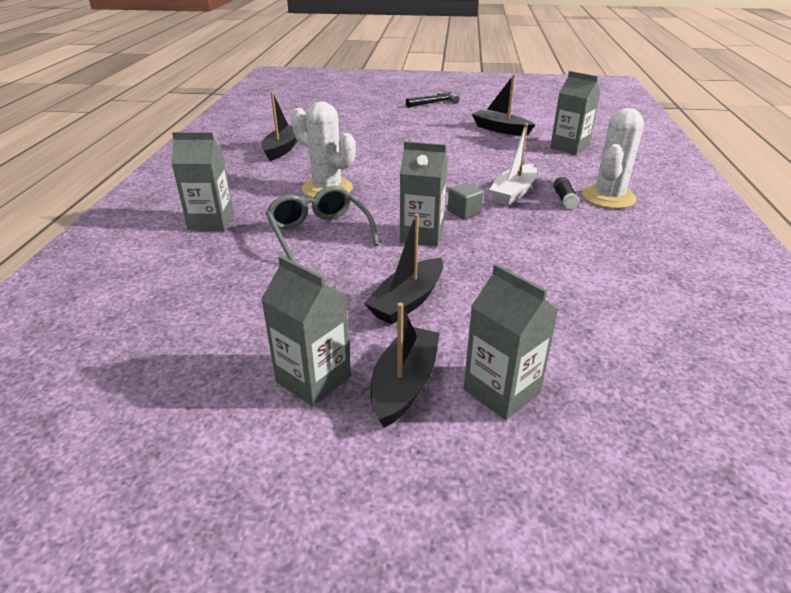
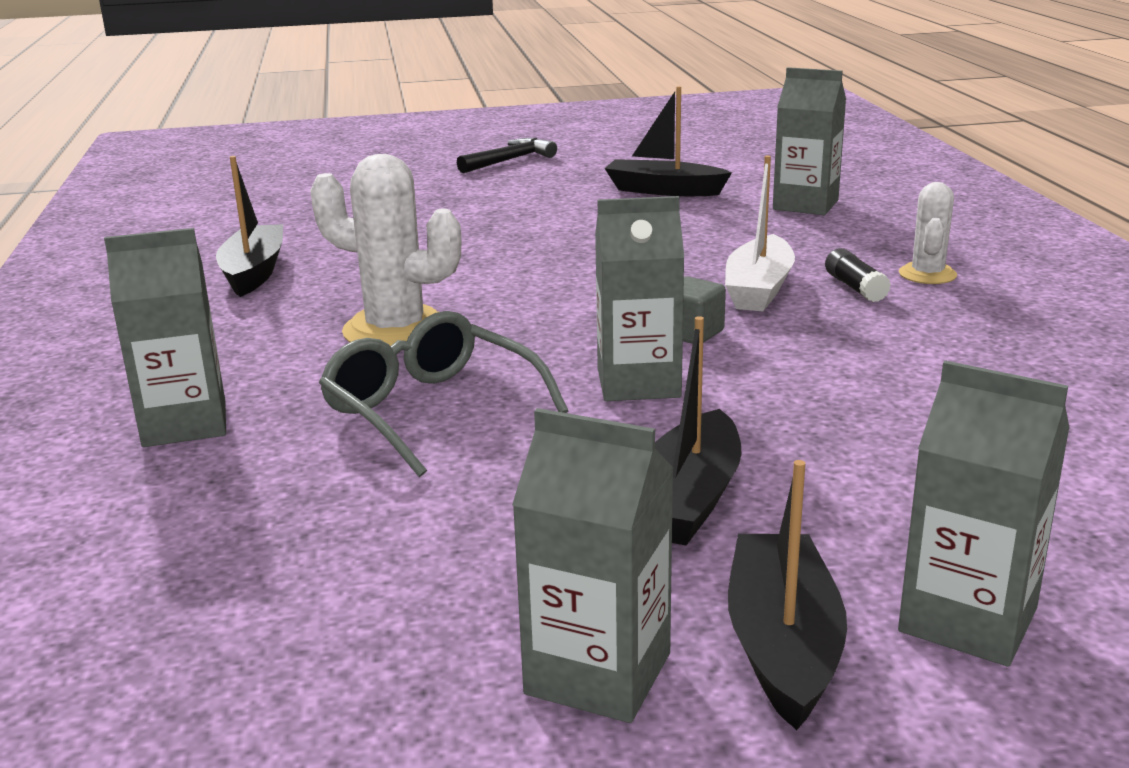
camera: 15 degrees left, 10 degrees down
(608, 197) = (927, 274): white cactus -> white cactus, size x0.57

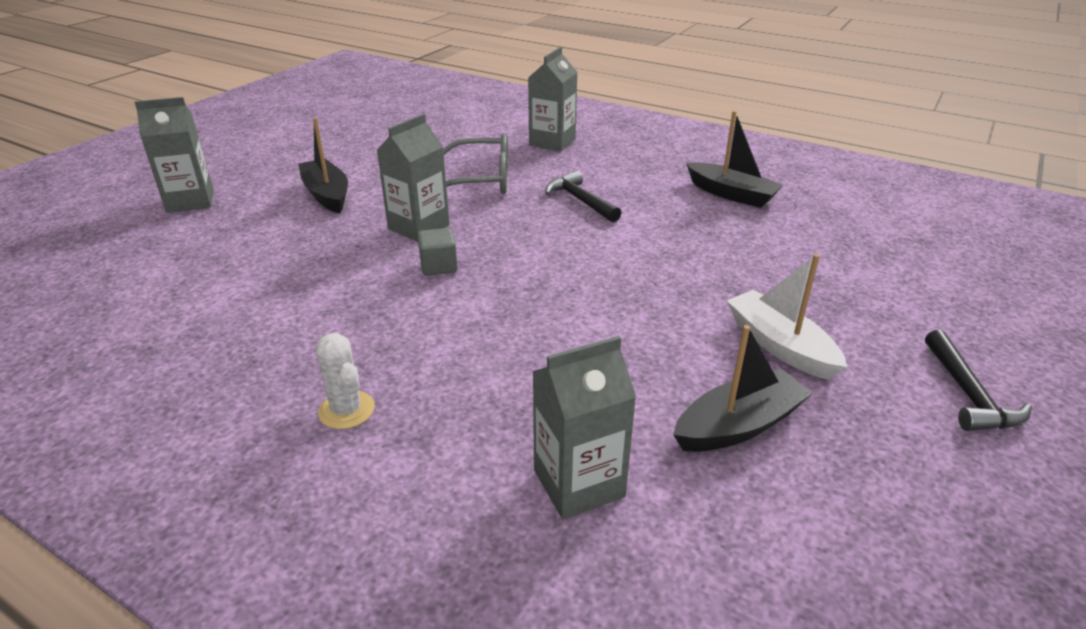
camera: 130 degrees right, 10 degrees up
(396, 330) = (580, 200): white cactus -> black hammer
(598, 673) = (296, 151): grey carton -> none
(758, 289) = (451, 323): white boat -> white boat (780, 346)
(782, 645) = (248, 174): black boat -> none
(855, 288) = (387, 360): black glue stick -> none

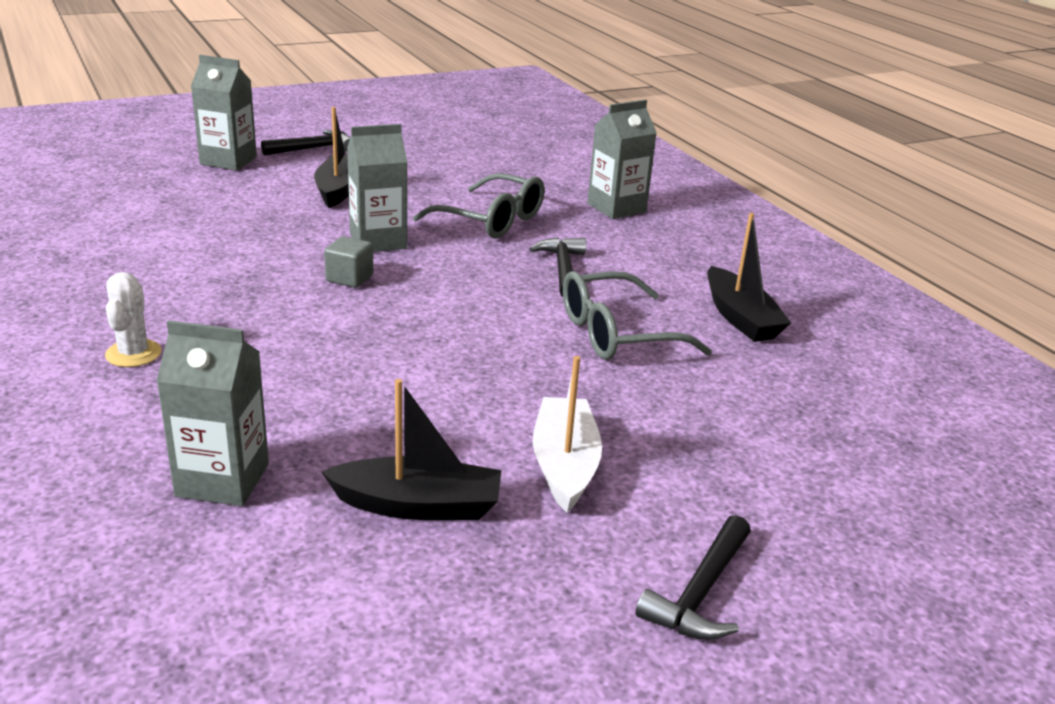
camera: 30 degrees right, 5 degrees down
(256, 166) = (313, 149): none -> black hammer
(678, 235) = (616, 334): none -> grey glasses

